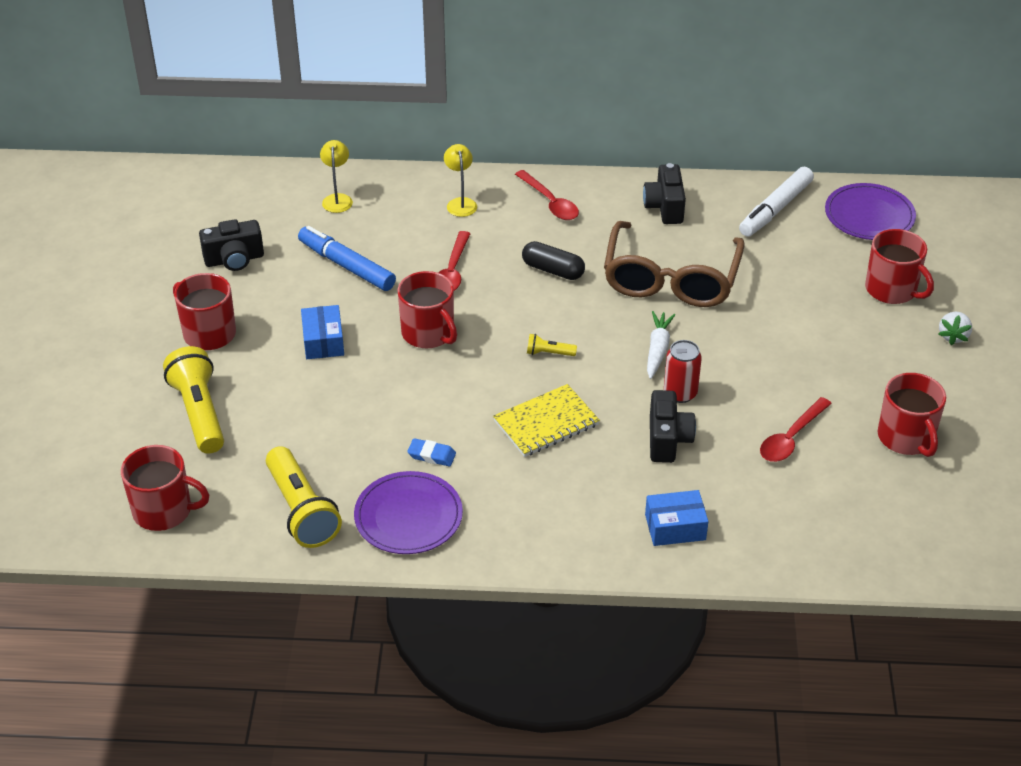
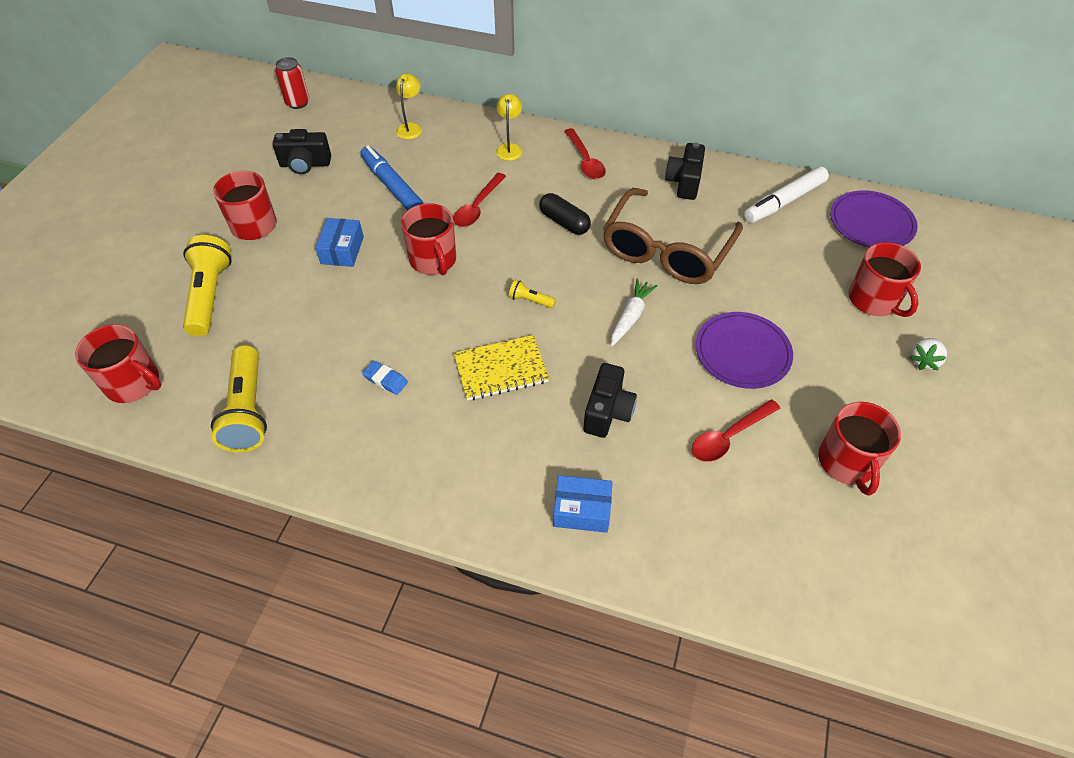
camera: 15 degrees right, 10 degrees up
(408, 516) = (338, 438): purple plate -> purple plate (742, 352)
(680, 393) = (636, 365): red can -> red can (298, 103)

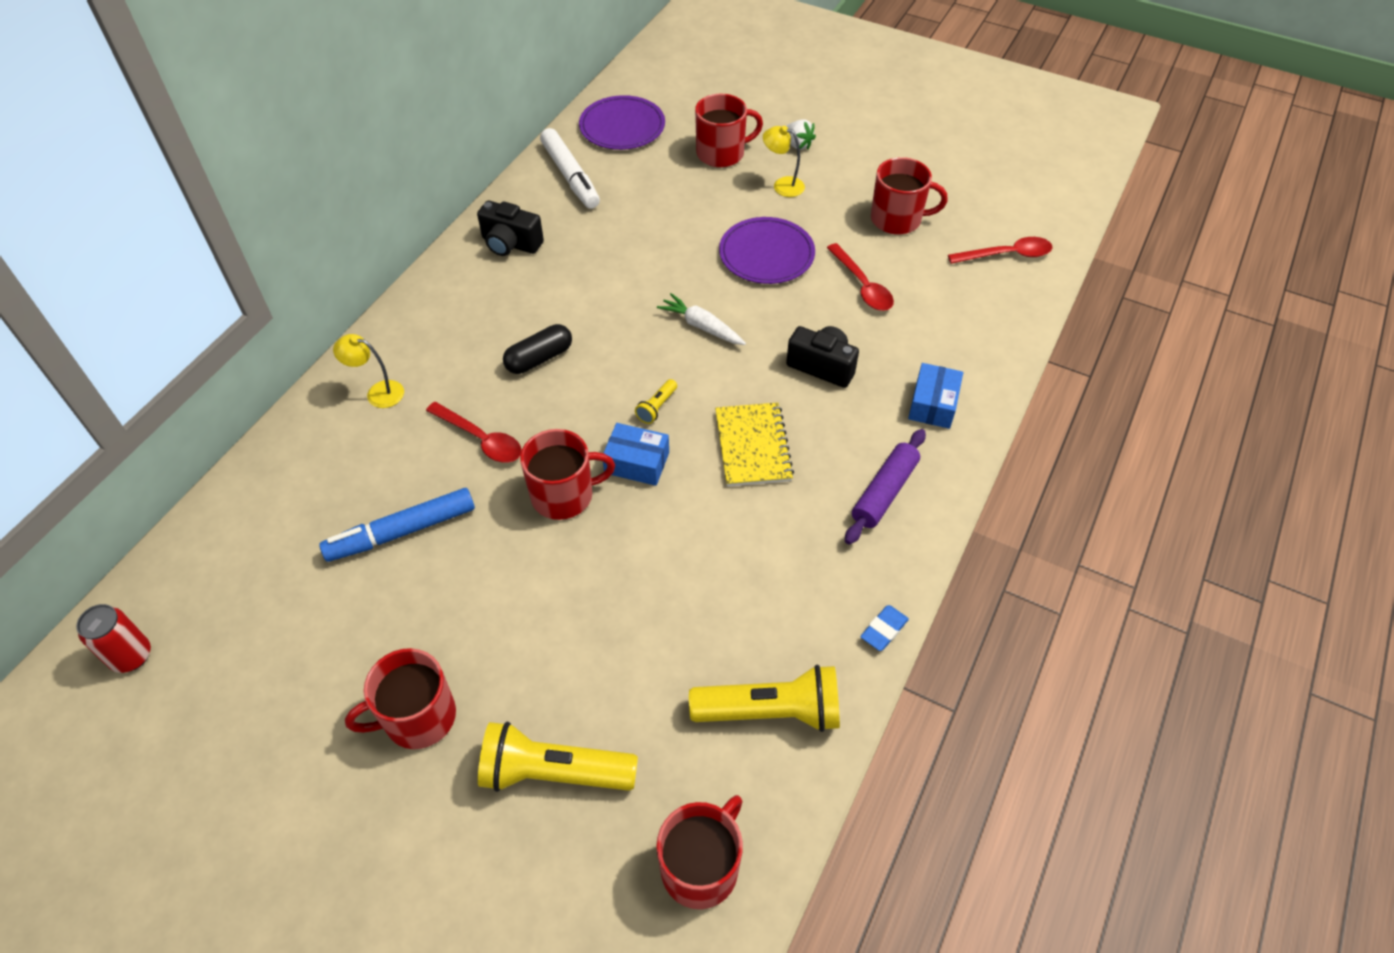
camera: 80 degrees left, 0 degrees up
(305, 164) = (303, 644): black camera -> none
(342, 250) = (512, 598): blue box -> blue box (637, 462)
(385, 380) = (748, 558): blue eraser -> blue eraser (883, 630)
(411, 127) = (278, 500): yellow lamp -> yellow lamp (782, 185)
(465, 473) = (884, 492): none -> purple rolling pin
(585, 161) = (436, 322): red spoon -> red spoon (1006, 255)
(666, 250) = (613, 280): brown glasses -> none

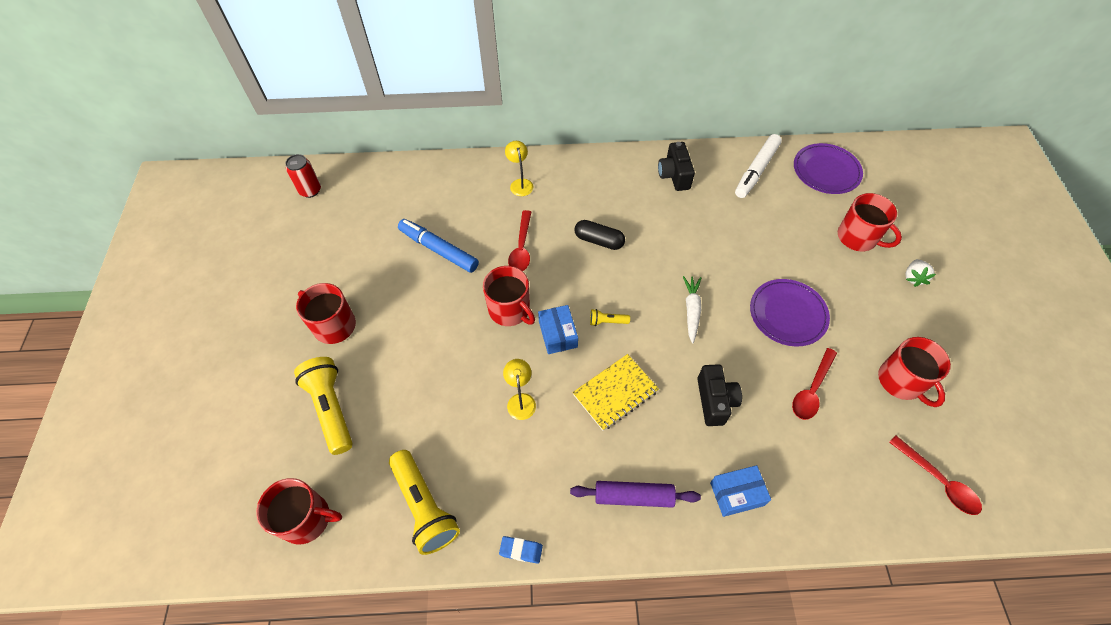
camera: 60 degrees right, 5 degrees up
(782, 185) = (863, 289): yellow lamp -> yellow lamp (521, 400)

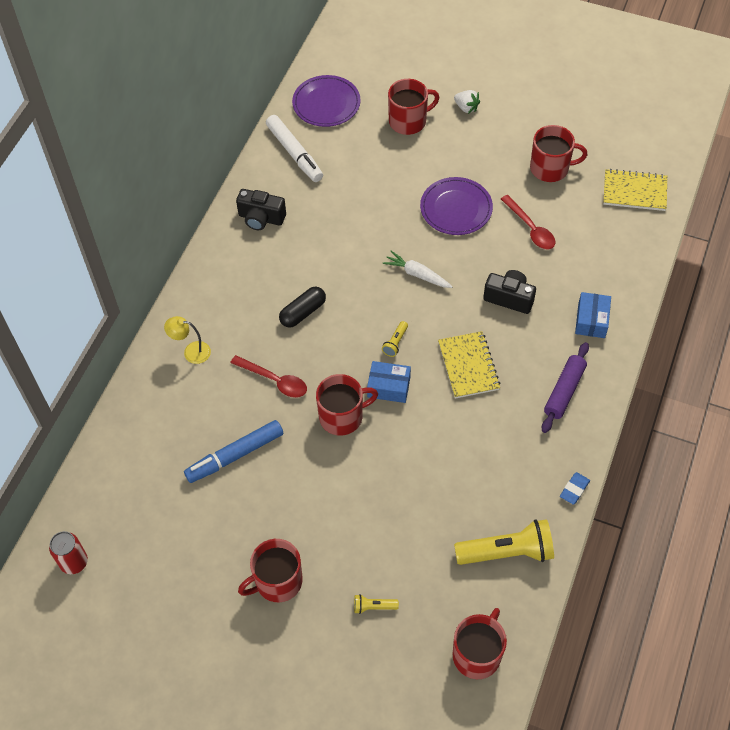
camera: 65 degrees left, 0 degrees up
(331, 408) = (373, 607): yellow flashlight -> yellow flashlight, size x0.45
(521, 400) = (441, 441): yellow lamp -> none
(938, 481) = (634, 192): red spoon -> yellow notebook

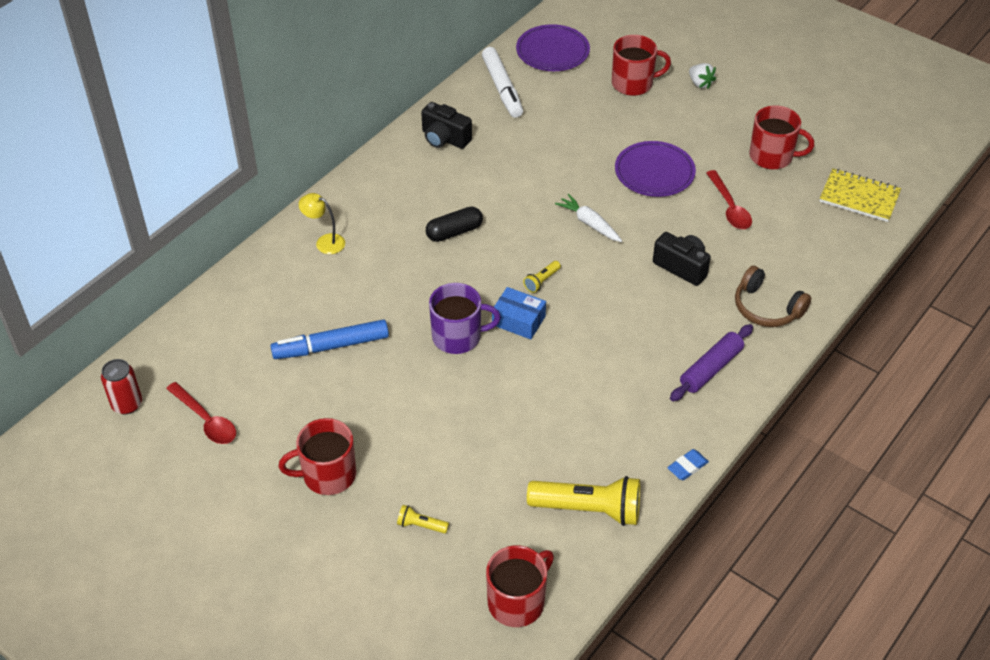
camera: 15 degrees right, 10 degrees down
(274, 380) = (400, 287): red spoon -> red spoon (206, 420)
(342, 416) = (458, 336): red mug -> purple mug
(468, 366) = (612, 320): yellow notebook -> none
(591, 320) = (766, 308): blue box -> brown headphones

